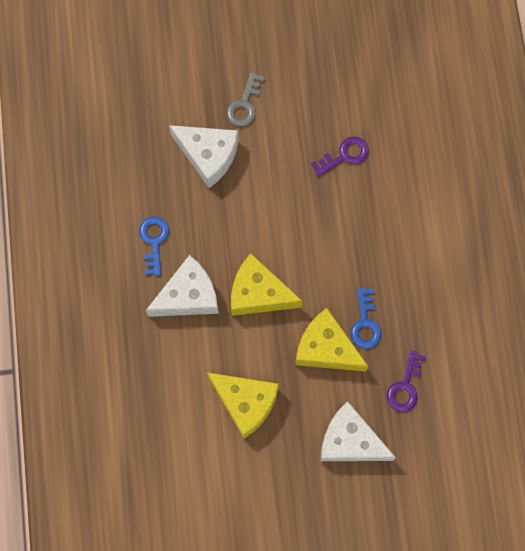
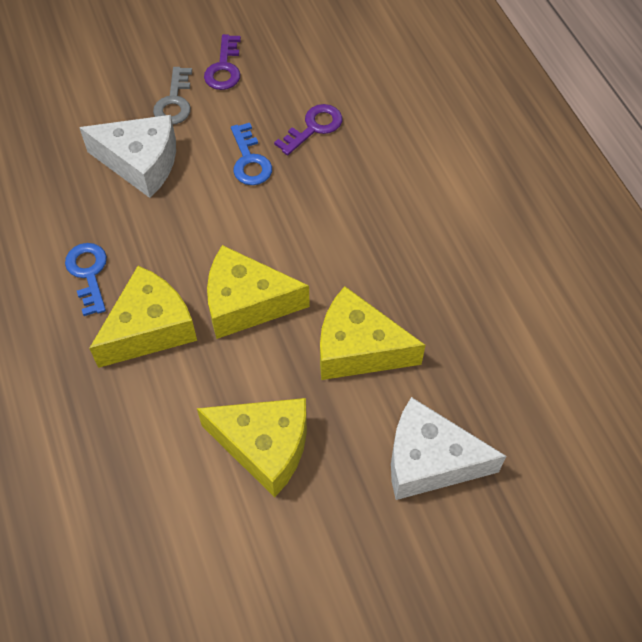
camera: 15 degrees left, 15 degrees down
(188, 296) = (150, 328): white cheese -> yellow cheese
(365, 323) = (401, 305): blue key -> blue key (249, 160)
(405, 386) = (481, 370): purple key -> purple key (224, 68)

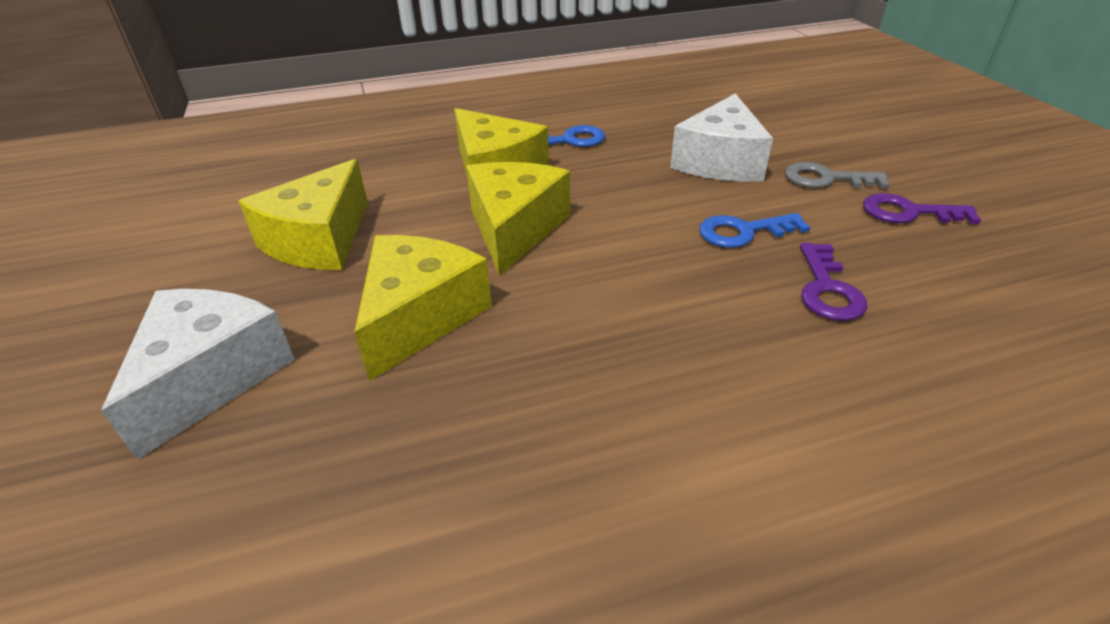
camera: 95 degrees right, 20 degrees down
(313, 127) = (827, 289): purple key -> purple key turned 45 degrees clockwise

